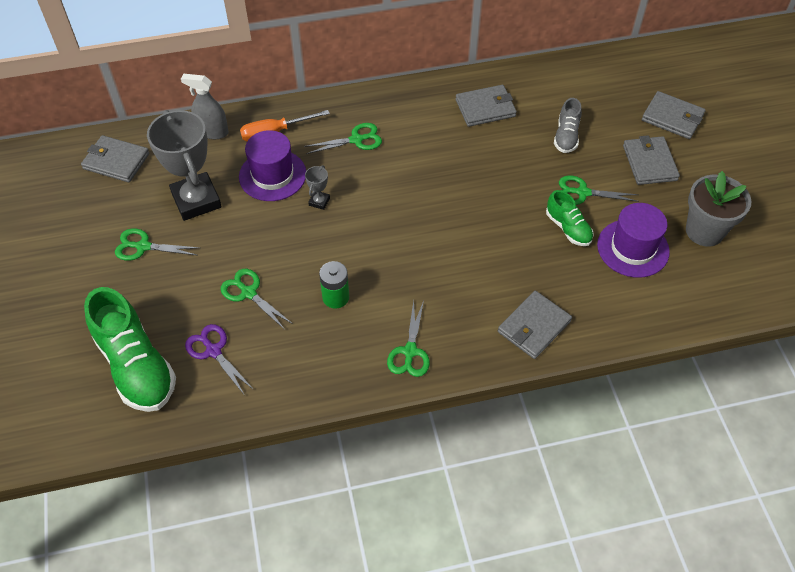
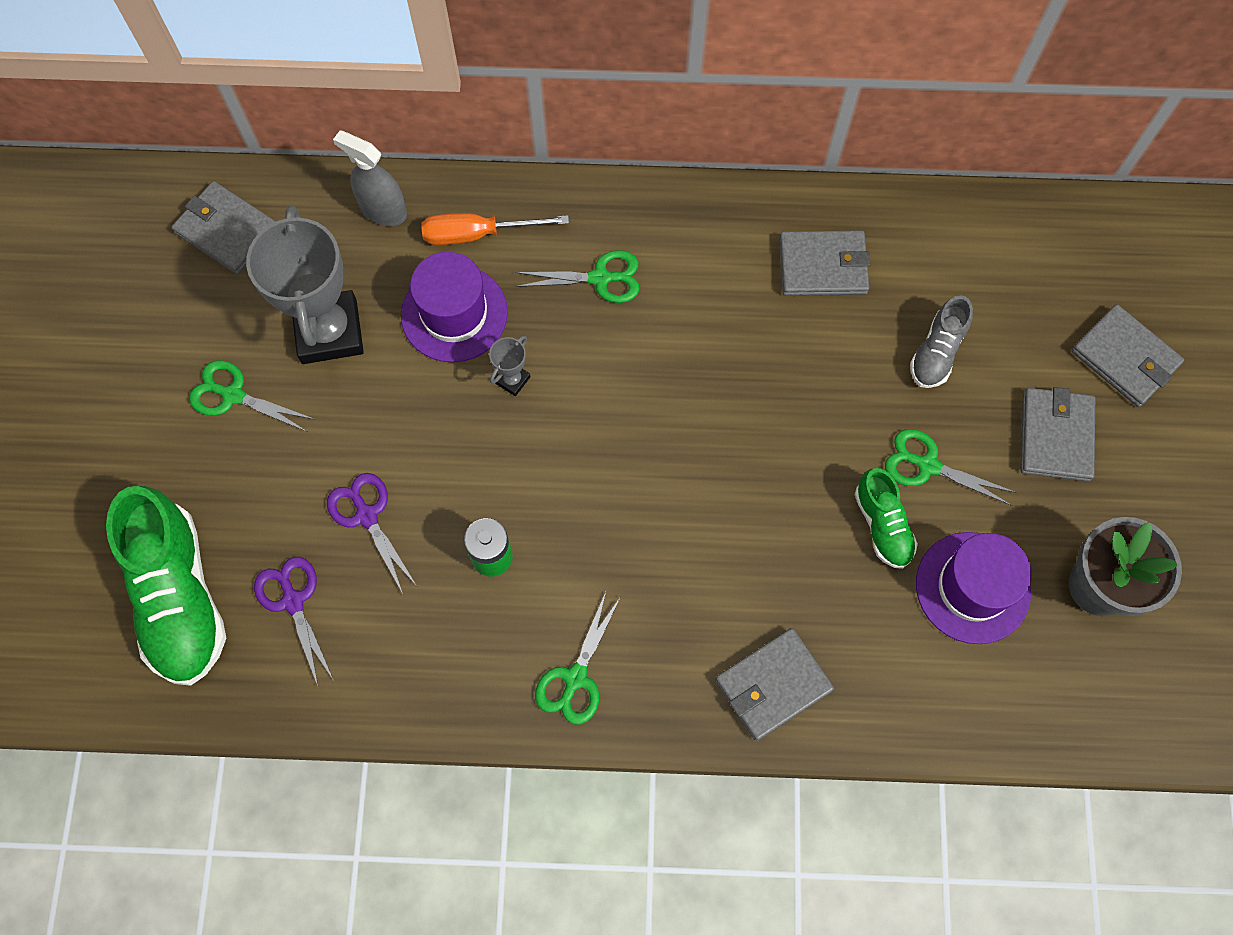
camera: 15 degrees right, 15 degrees up
(248, 293) = (367, 515): green scissors -> purple scissors

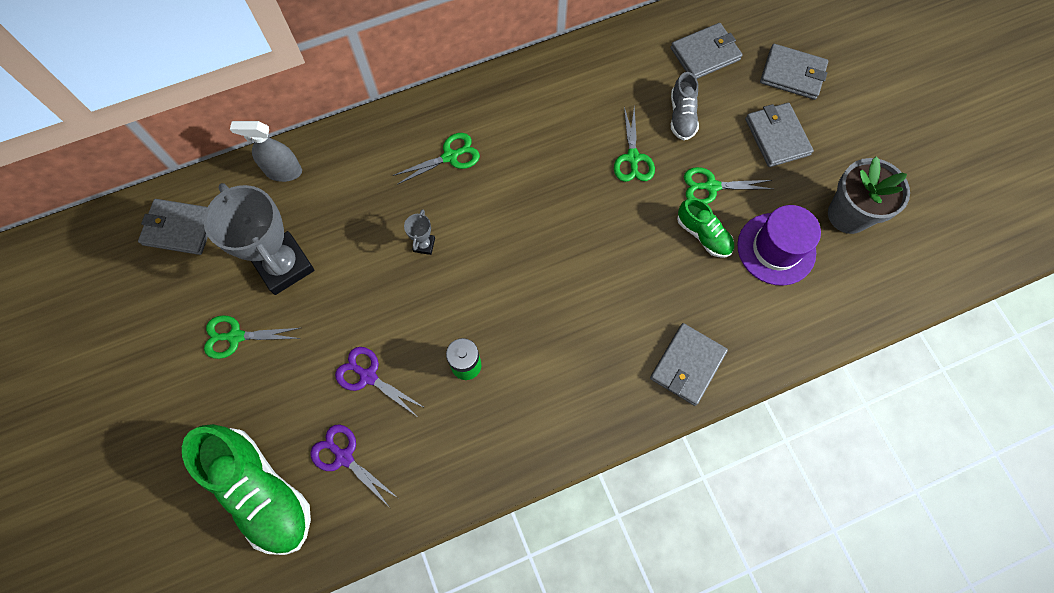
camera: 25 degrees left, 0 degrees up
(454, 313) = (364, 218): purple hat -> none
(478, 234) = (355, 161): orange screwdriver -> none
(575, 678) = (560, 419): green scissors -> green scissors (633, 158)
(823, 266) = (587, 92): grey wallet -> grey wallet (705, 54)

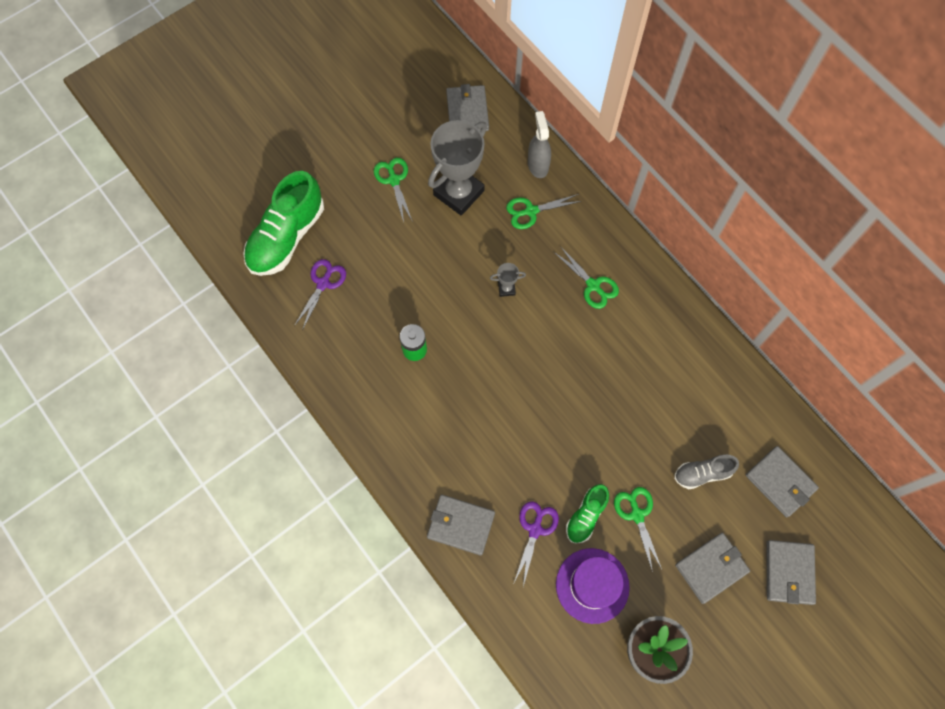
camera: 75 degrees right, 0 degrees up
(368, 376) = (387, 281): purple scissors -> purple scissors (535, 529)
(633, 158) = (643, 438): green scissors -> green scissors (531, 211)

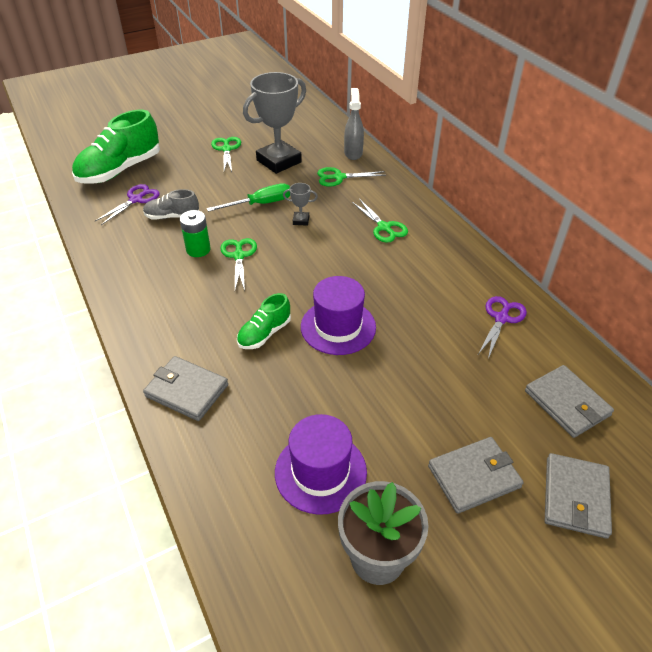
camera: 10 degrees right, 25 degrees down
(458, 269) = (260, 204): none -> green screwdriver
(467, 111) = (303, 121): grey wallet -> none
(535, 529) = (268, 406): purple scissors -> purple scissors (501, 318)
(574, 429) = (338, 327): none -> purple hat
(586, 516) = (330, 402): green shoe -> green shoe (264, 334)
(637, 514) = (391, 410): green scissors -> green scissors (239, 256)
(702, 473) = (474, 382): grey shoe -> grey shoe (172, 216)

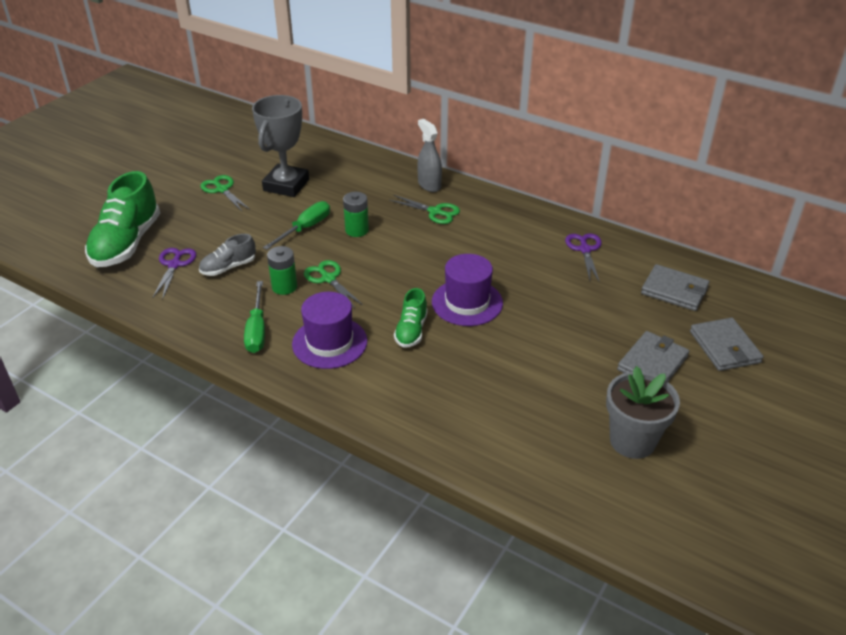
camera: 30 degrees left, 5 degrees down
(143, 279) = (257, 330): none -> green screwdriver
(186, 390) = (387, 398): grey wallet -> none
(301, 220) = (357, 230): grey trophy -> green battery
(320, 472) = (546, 407): purple hat -> purple hat (329, 342)
(339, 177) = (357, 182): green scissors -> none
(353, 153) = (350, 157): grey spray bottle -> grey spray bottle (429, 185)

